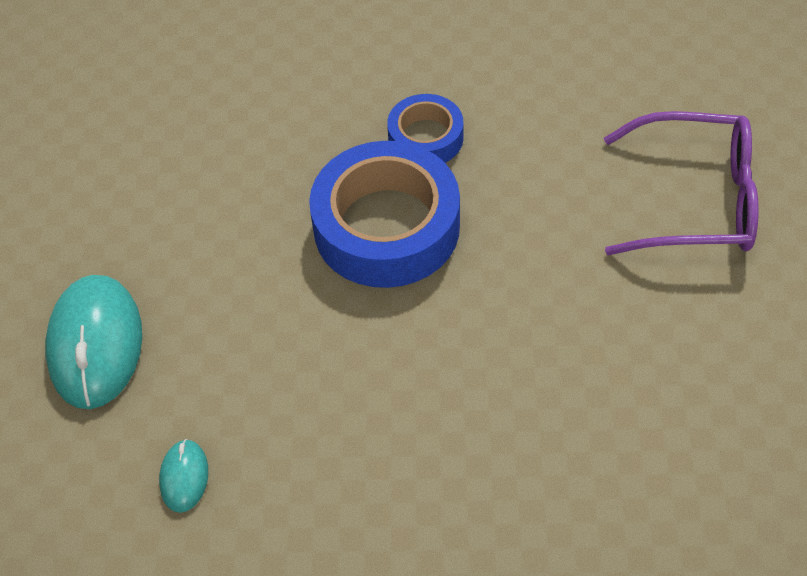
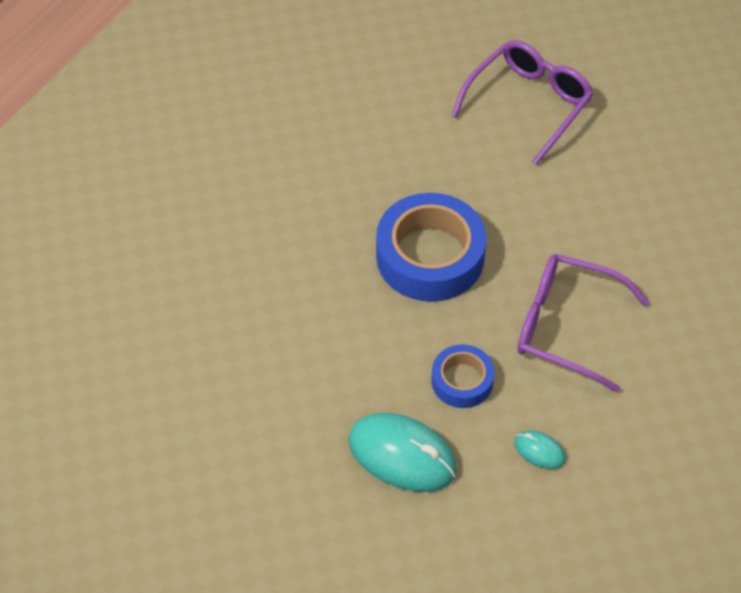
camera: 60 degrees left, 0 degrees up
(387, 412) = (566, 326): none -> purple glasses
(425, 138) = (375, 199): blue tape -> blue tape (462, 381)

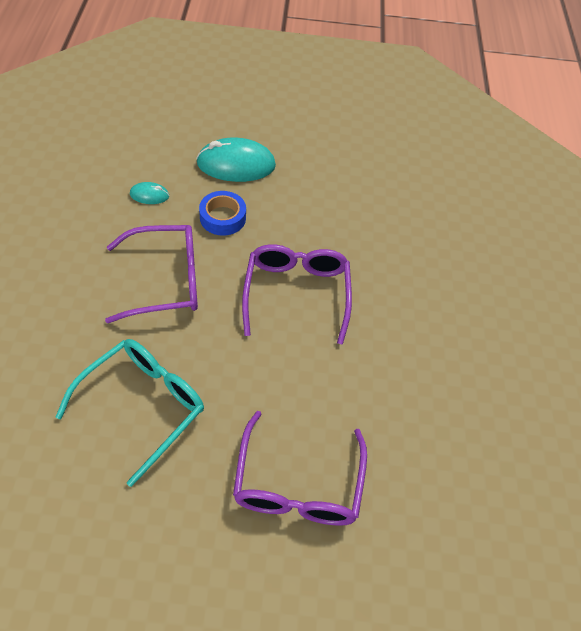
camera: 145 degrees right, 0 degrees up
(430, 256) = (296, 293): blue tape -> purple glasses
(637, 212) = (143, 406): none -> turquoise glasses

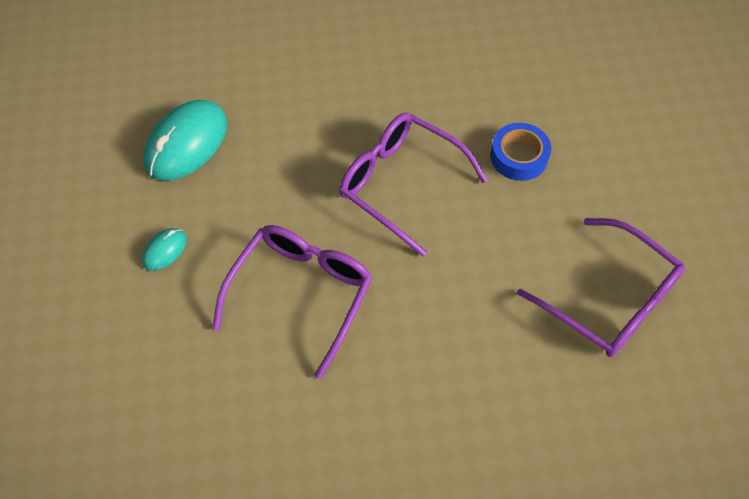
camera: 50 degrees left, 5 degrees up
(143, 406) = (447, 392): turquoise glasses -> none
(222, 218) = (253, 196): blue tape -> blue tape (519, 156)

